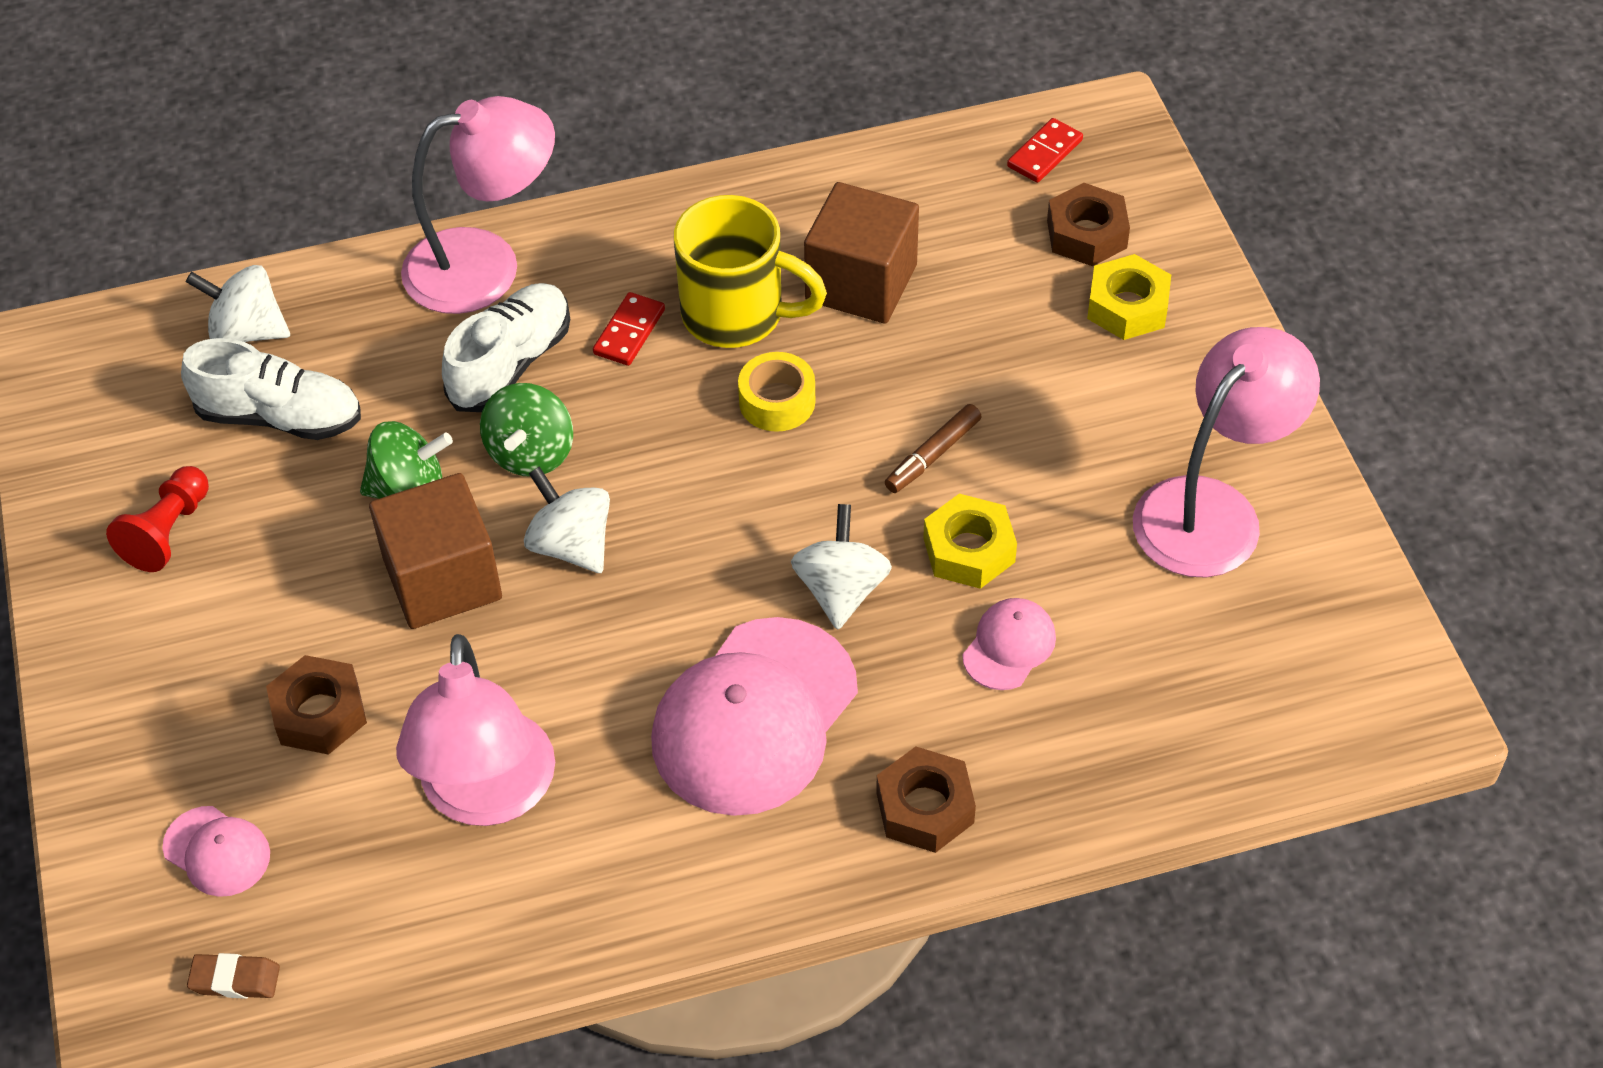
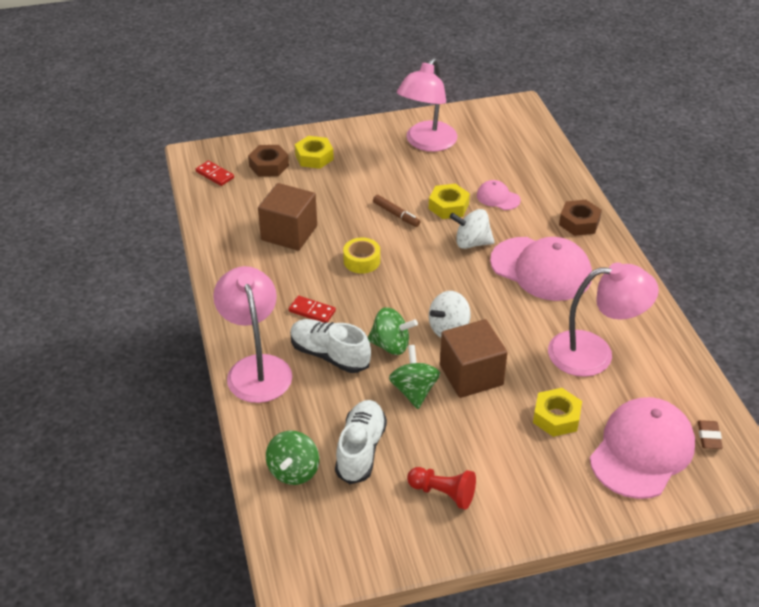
camera: 90 degrees left, 10 degrees down
(217, 851) = (642, 451): pink cap -> pink cap, size x2.14
(247, 331) = (293, 471): white spinning top -> green spinning top
(319, 713) = (556, 417): brown nut -> yellow nut
(737, 315) = (305, 274): yellow mug -> none
(1212, 509) = (426, 143): pink lamp -> pink lamp turned 105 degrees counterclockwise

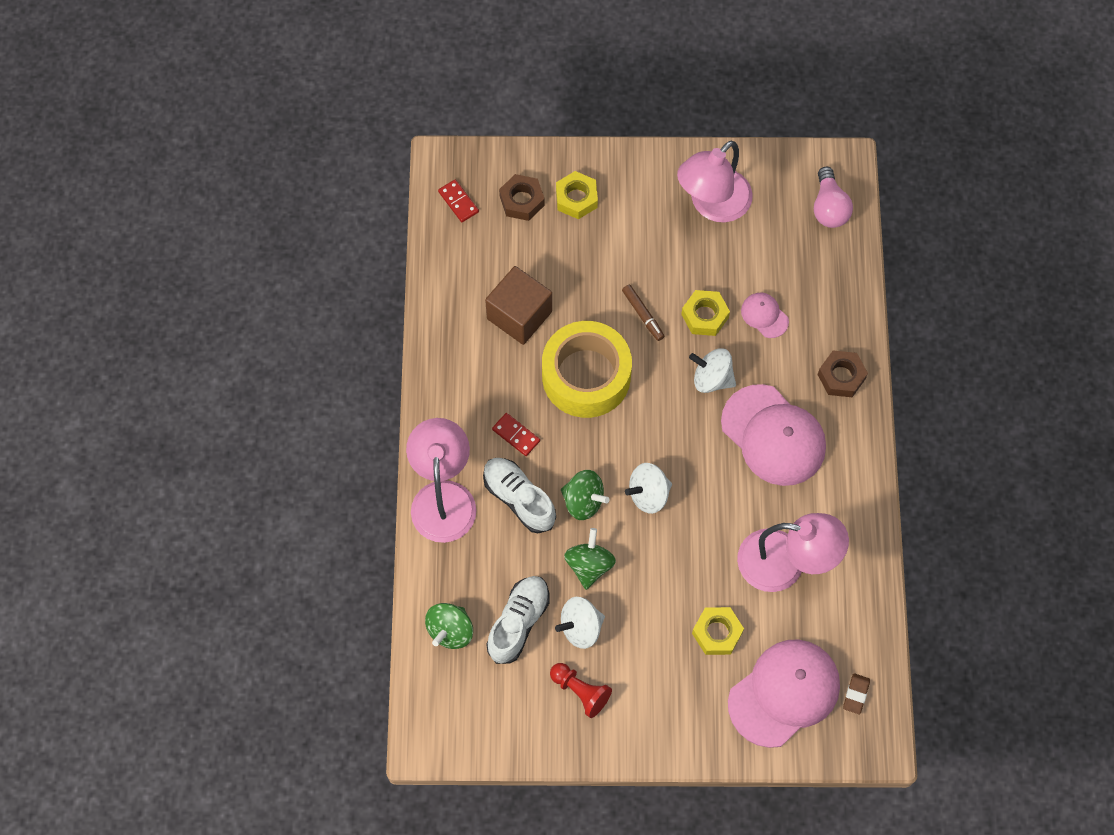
camera: 15 degrees right, 25 degrees up
(361, 261) = (586, 376): yellow tape -> yellow tape, size x2.21
(423, 441) = (580, 627): none -> white spinning top
(471, 375) = (651, 560): brown cube -> none
(519, 130) = (829, 207): none -> pink light bulb

